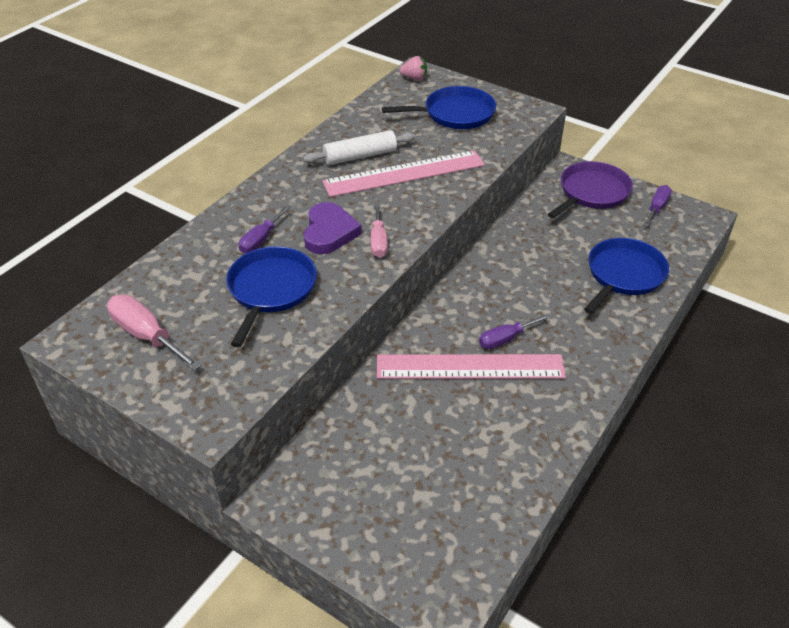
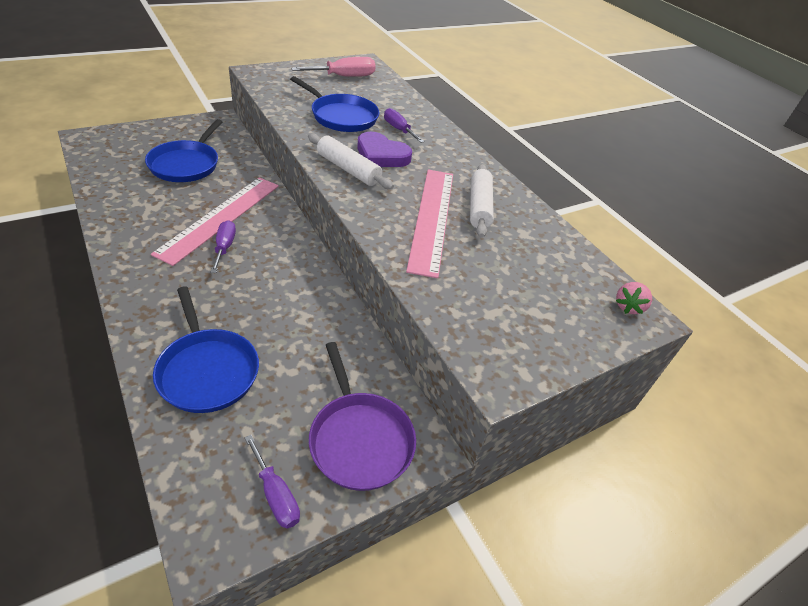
camera: 110 degrees right, 0 degrees up
(378, 241) = (348, 169): pink screwdriver -> white rolling pin
(455, 114) = (526, 301): blue pan -> blue pan (186, 164)

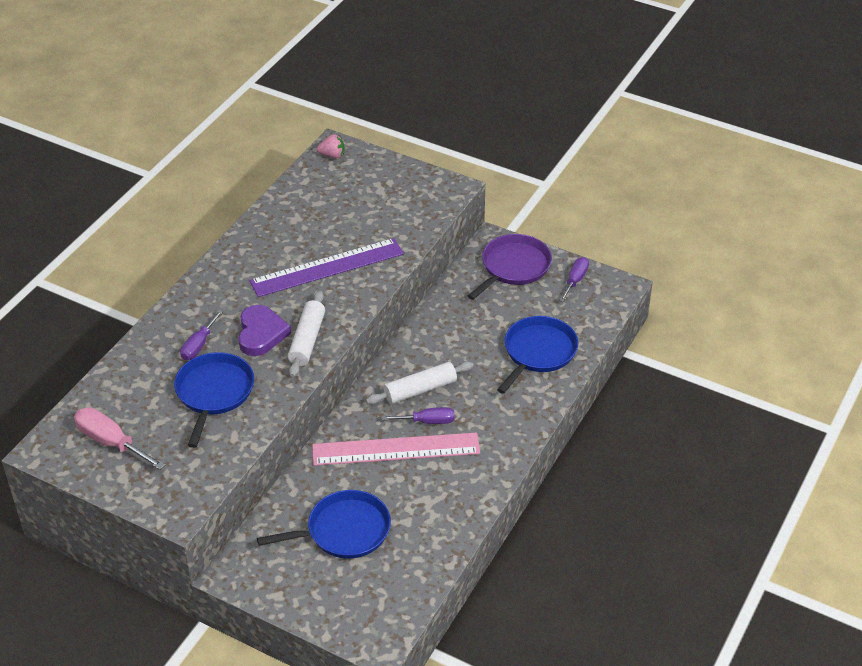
camera: 115 degrees left, 0 degrees up
(224, 247) = (427, 421): purple screwdriver -> purple screwdriver turned 150 degrees counterclockwise
(432, 218) = (327, 267): pink ruler -> purple ruler
(479, 207) = (283, 251): white rolling pin -> white rolling pin (420, 389)

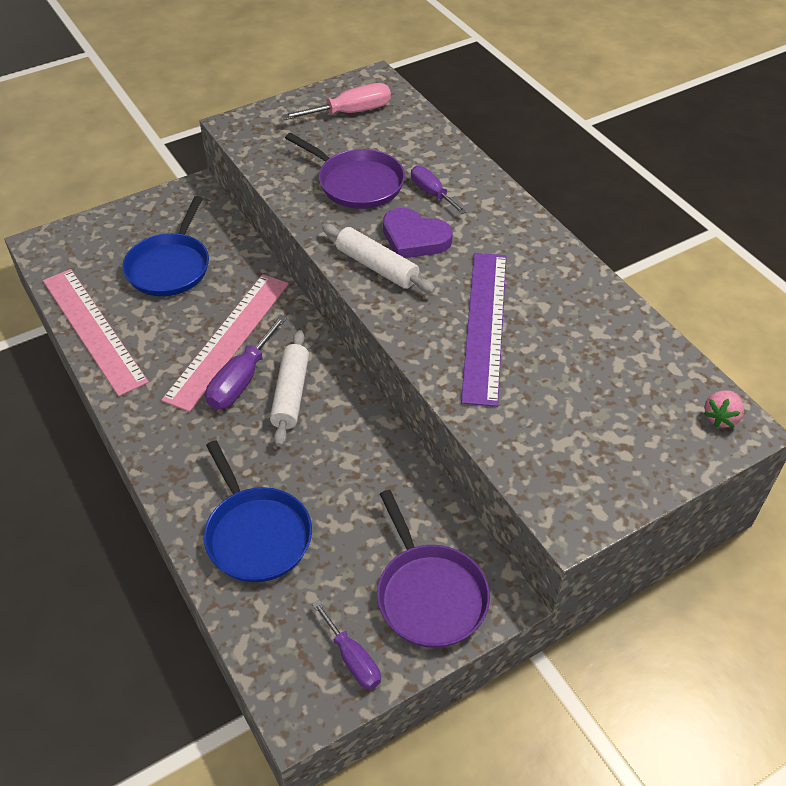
camera: 120 degrees right, 5 degrees up
(214, 393) = (357, 183): blue pan -> purple pan
(427, 421) = (242, 380): purple screwdriver -> purple screwdriver, size x1.50
(446, 536) = (93, 329): none -> pink ruler

